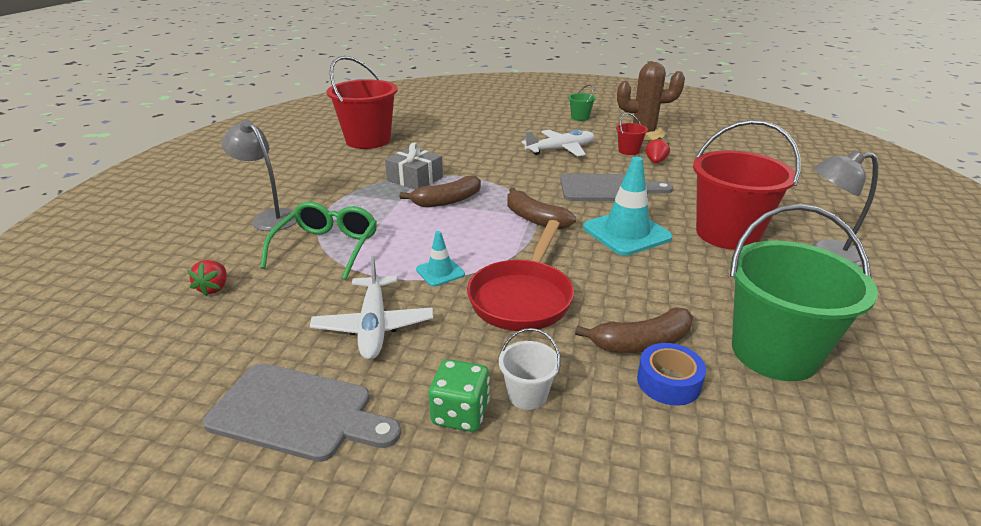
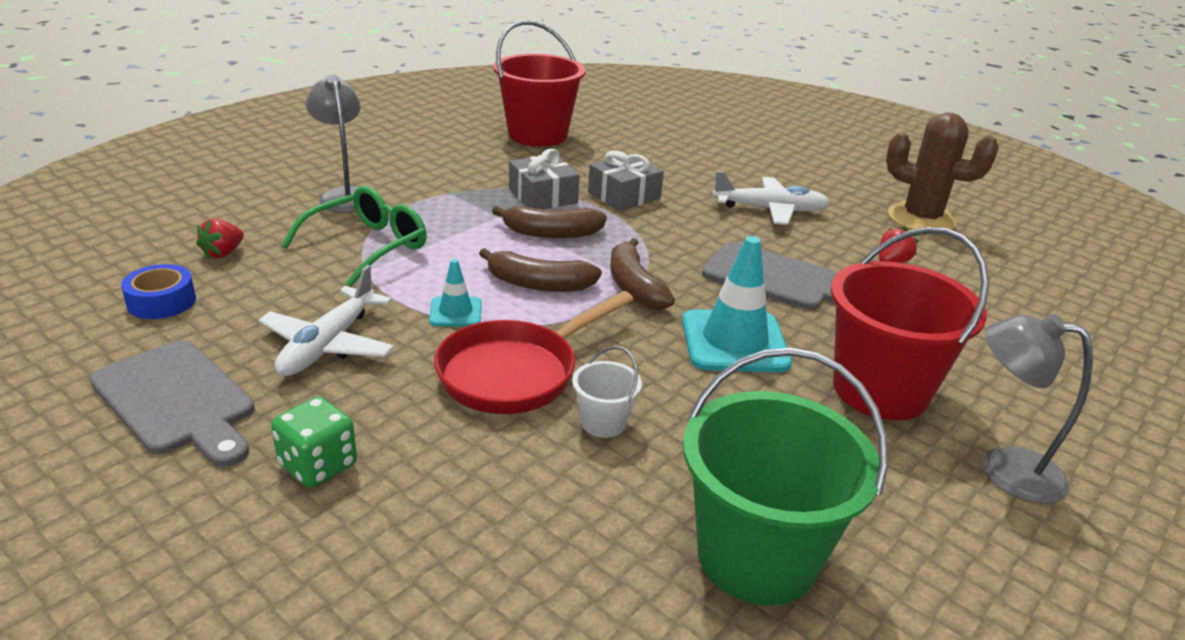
camera: 25 degrees right, 0 degrees up
(466, 164) = (624, 195): none -> grey gift
(527, 395) = (404, 476): white bucket -> white bucket (603, 423)
(580, 117) = (850, 173): green bucket -> none
(628, 151) = (868, 237): red bucket -> none
(641, 343) = (596, 476): brown banana -> brown banana (538, 284)
(668, 382) = (576, 531): blue tape -> blue tape (162, 302)

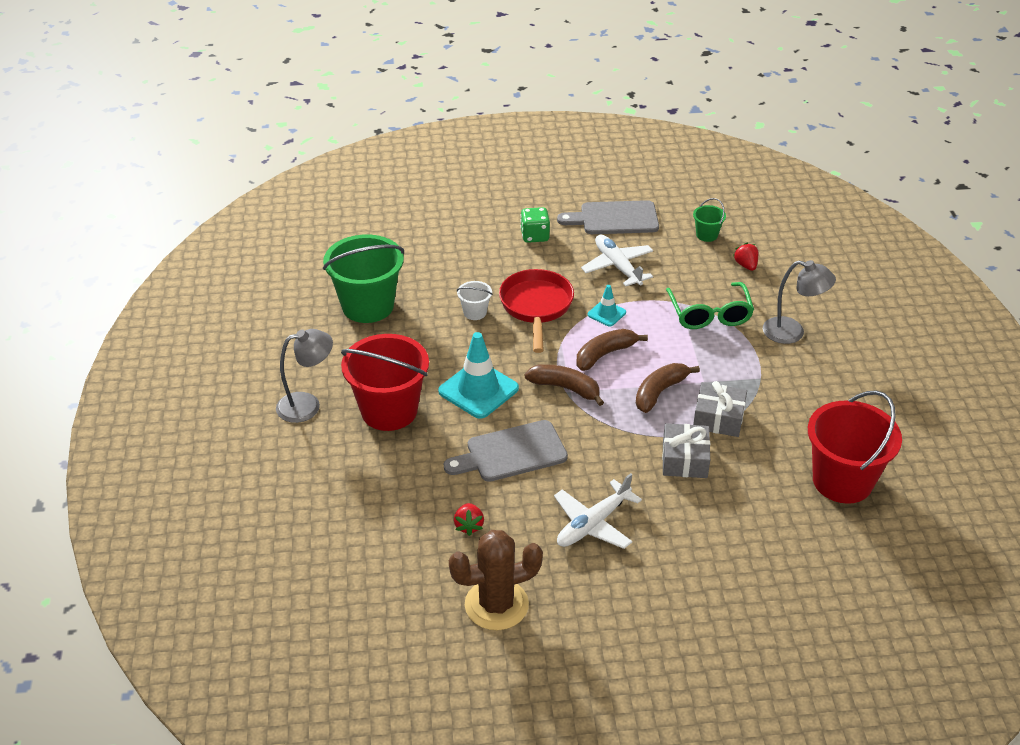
camera: 135 degrees right, 10 degrees up
(162, 302) = (707, 235): blue tape -> green bucket

